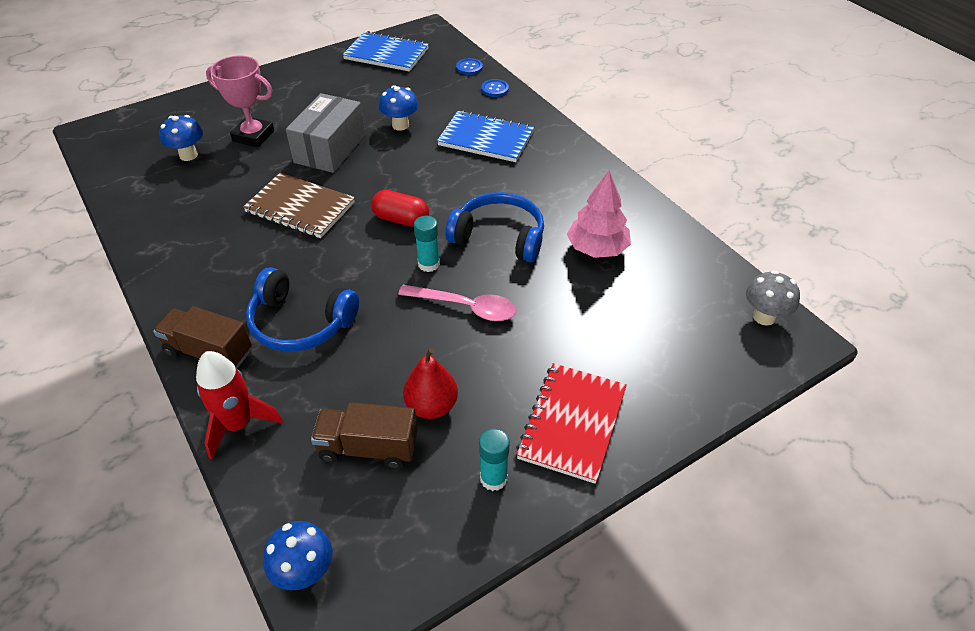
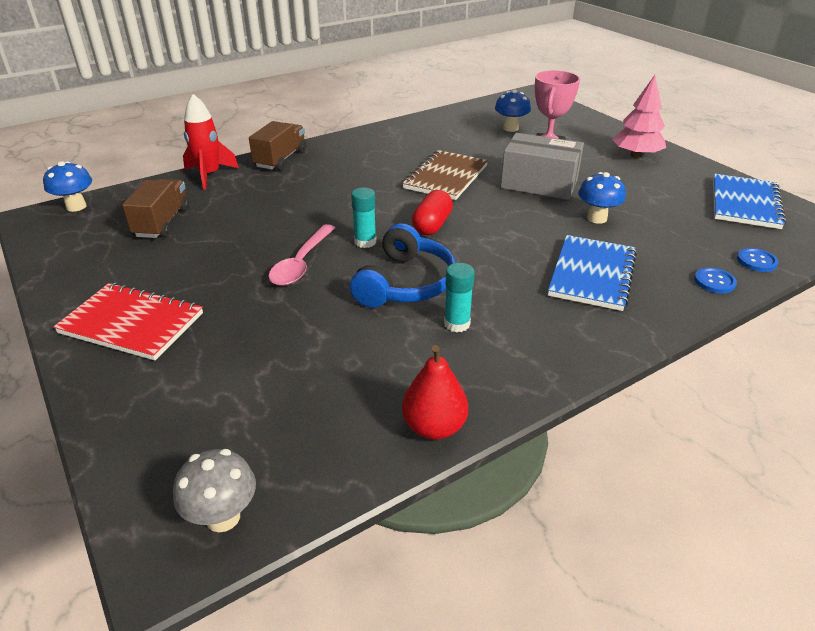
camera: 90 degrees right, 10 degrees down
(300, 323) = (301, 188): blue headphones -> none
(431, 406) = (189, 248): red pear -> red pear (434, 427)
(493, 478) = (99, 278): turquoise glue stick -> turquoise glue stick (457, 324)
(597, 249) = (382, 356): pink tree -> pink tree (636, 155)

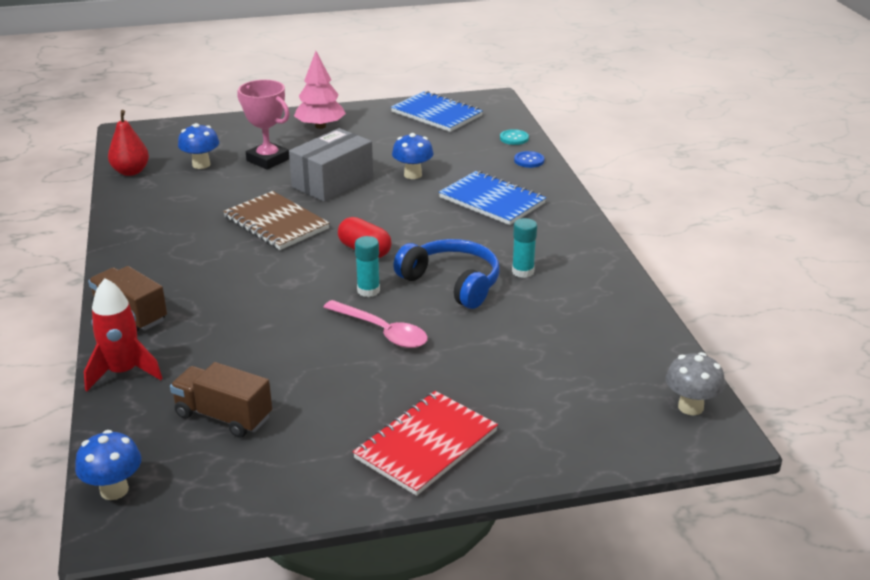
camera: 70 degrees left, 5 degrees down
(434, 427) = (634, 306): red pear -> red pear (131, 172)
(756, 261) = (514, 138): blue button -> turquoise button

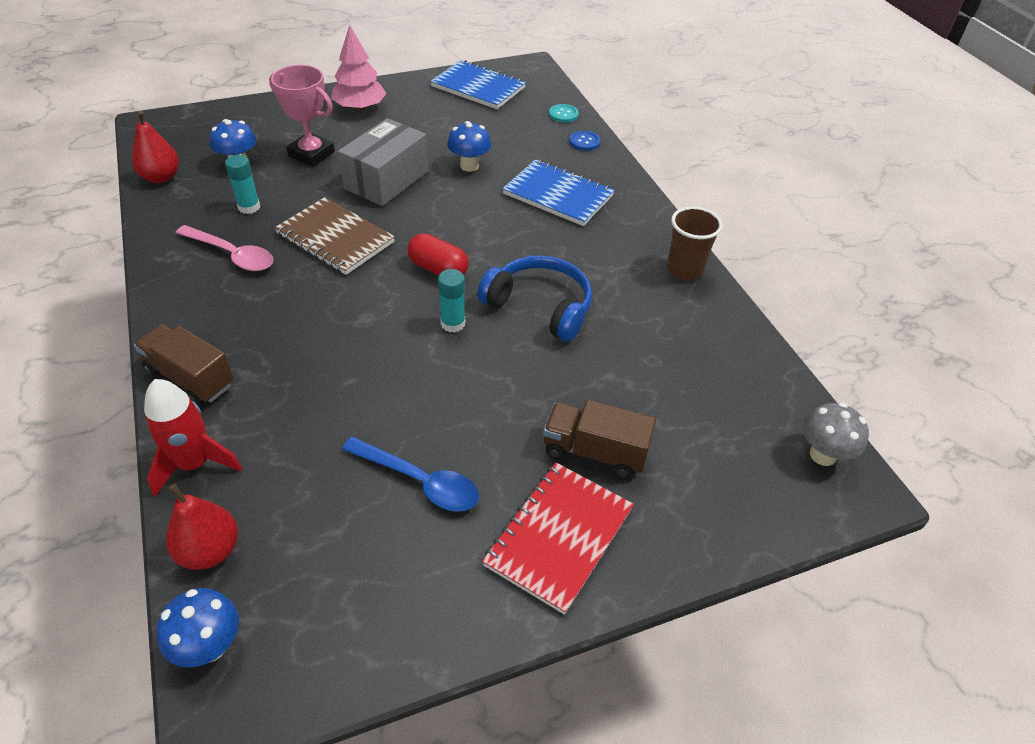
camera: 10 degrees left, 15 degrees up
(125, 430) = (210, 550): none -> red pear
(223, 416) = (323, 518): brown truck -> brown truck (594, 452)
(312, 398) = (420, 481): none -> blue spoon
(382, 332) = (479, 379): pink spoon -> pink spoon (232, 255)
(523, 271) = (610, 286): turquoise glue stick -> turquoise glue stick (249, 207)
(598, 263) = (684, 270): none -> brown cup

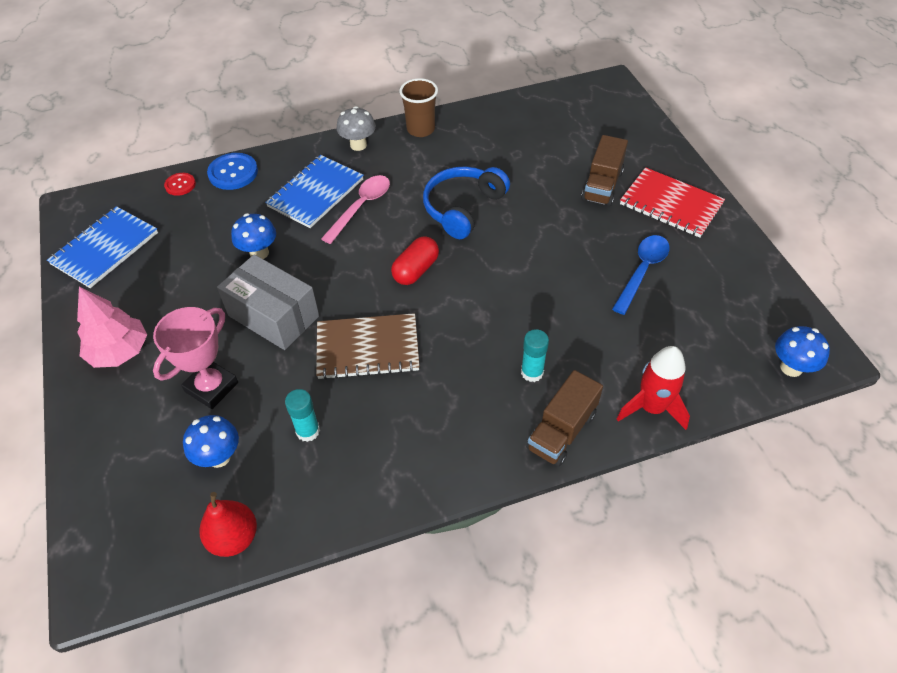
camera: 85 degrees left, 5 degrees up
(210, 550) = (724, 382): red pear -> none
(232, 255) = (390, 431): pink spoon -> pink spoon (361, 207)
(335, 238) = (367, 348): brown notebook -> brown notebook turned 45 degrees clockwise
(453, 323) = (484, 258): turquoise glue stick -> turquoise glue stick (532, 372)
(563, 114) = (180, 185): turquoise button -> red button
(584, 142) = (233, 173): blue button -> blue button, size x1.65
(823, 455) = (588, 92): grey mushroom -> grey mushroom (358, 145)

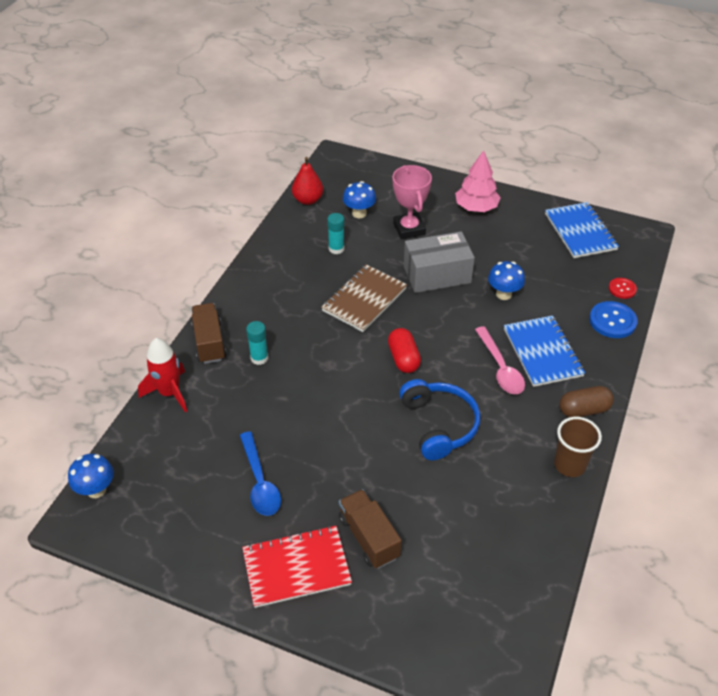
camera: 130 degrees right, 5 degrees down
(358, 145) = (584, 410): grey mushroom -> brown capsule

